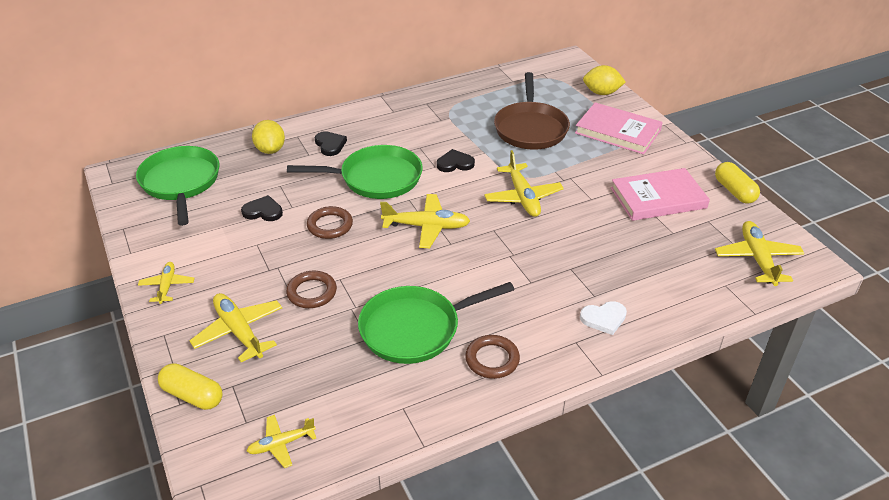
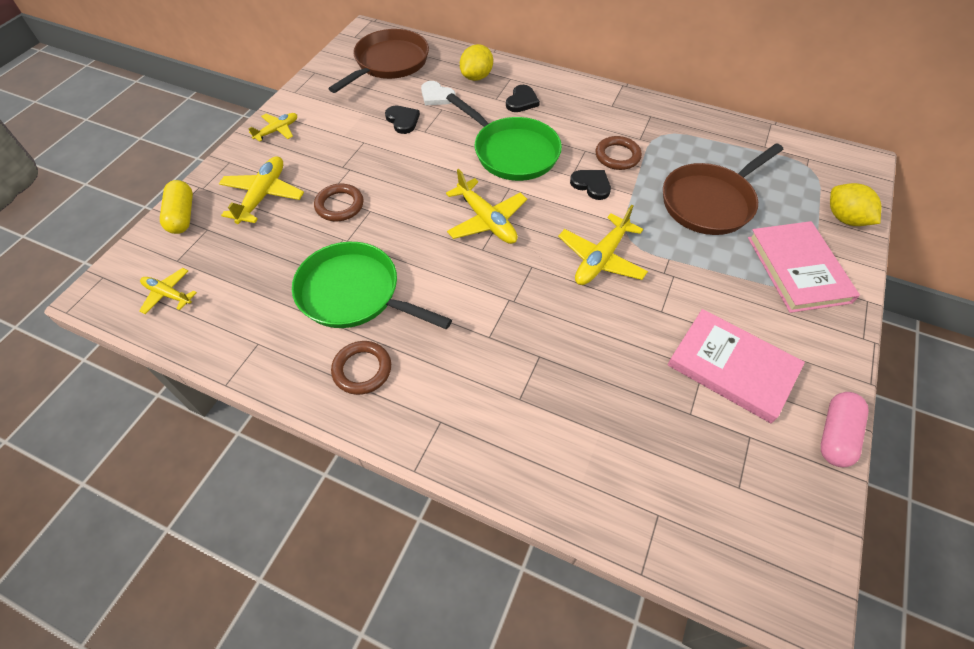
camera: 50 degrees right, 15 degrees up
(181, 183) = (389, 63): green pan -> brown pan
(330, 225) = (425, 165): brown ring -> brown ring (617, 156)
(604, 318) = (494, 426): white heart -> white heart (436, 96)
(734, 191) = (835, 435): yellow capsule -> pink capsule
(757, 259) = (740, 526): yellow plane -> none

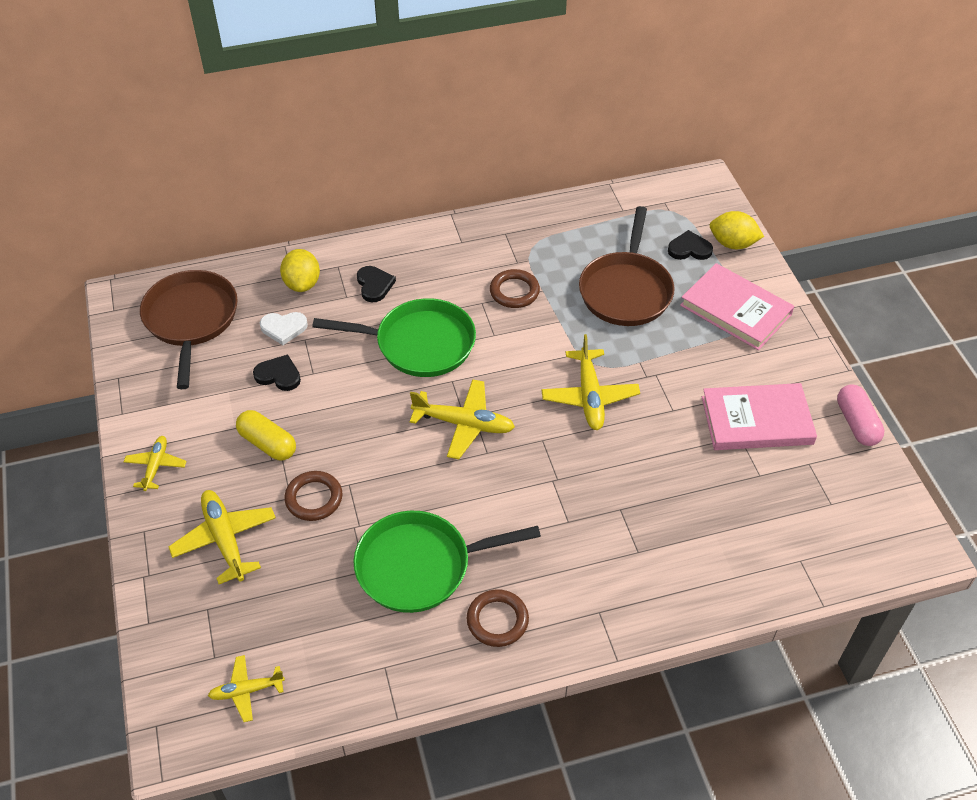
camera: 40 degrees left, 5 degrees down
(182, 216) = (163, 614): yellow capsule -> yellow capsule (268, 443)
(591, 185) = (519, 333): black heart -> black heart (689, 249)

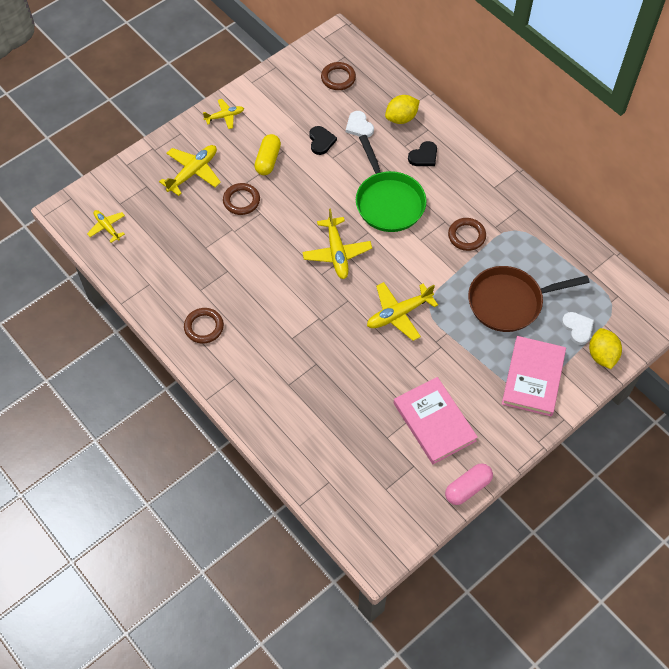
camera: 65 degrees right, 10 degrees up
(191, 320) = (338, 78): brown pan -> brown ring
(420, 566) = (222, 273): green pan -> none
(689, 249) = (577, 328): black heart -> white heart

